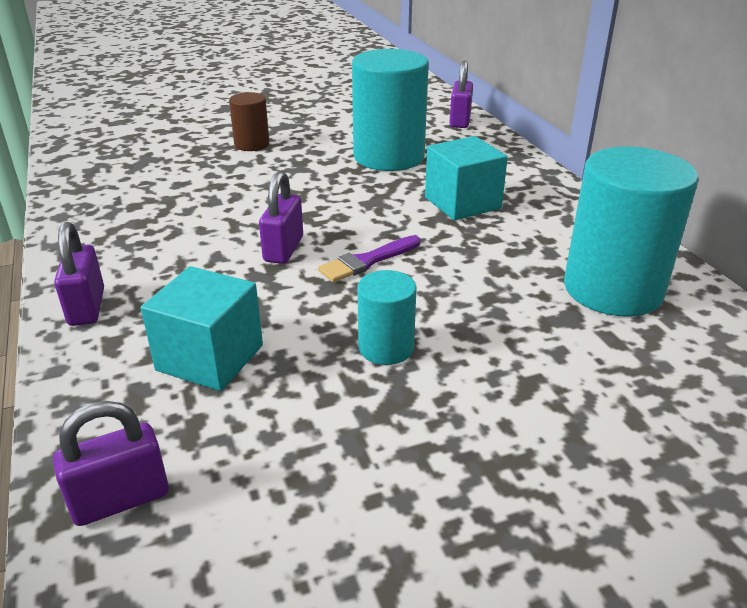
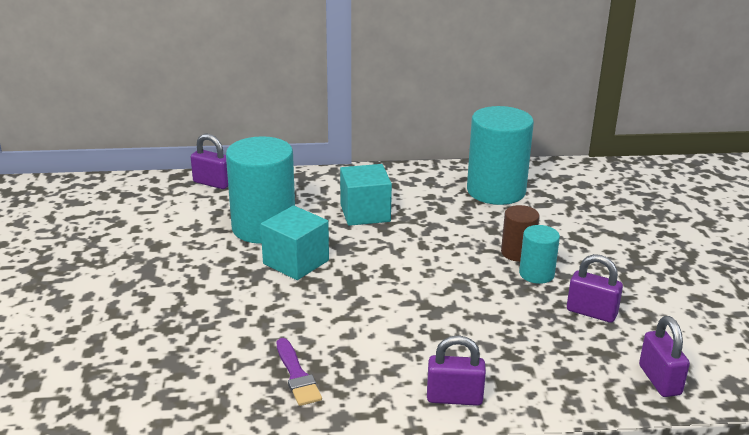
camera: 75 degrees left, 5 degrees down
(210, 357) = (533, 341): turquoise cube -> turquoise cube (296, 262)
(252, 144) = (182, 293): brown cylinder -> brown cylinder (517, 253)
(283, 249) = (401, 297): purple padlock -> purple padlock (591, 312)
(367, 261) = (433, 264): purple brush -> purple brush (297, 375)

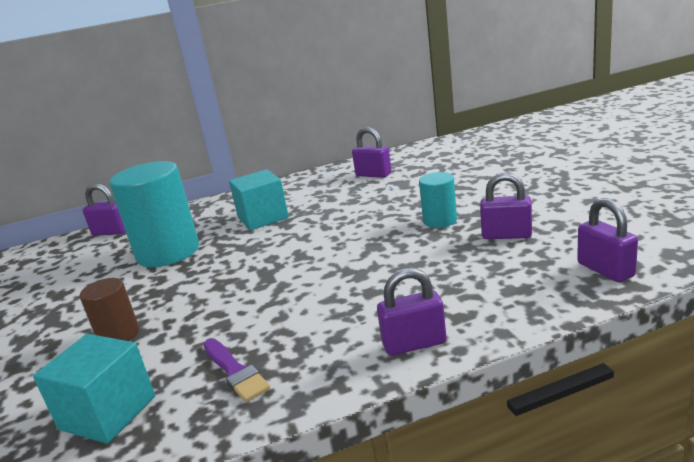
camera: 10 degrees left, 5 degrees down
(296, 262) = (207, 271): turquoise cube -> turquoise cube (108, 412)
(496, 191) = (373, 175): turquoise cylinder -> purple padlock
(517, 253) = (414, 210): brown cylinder -> brown cylinder (119, 335)

